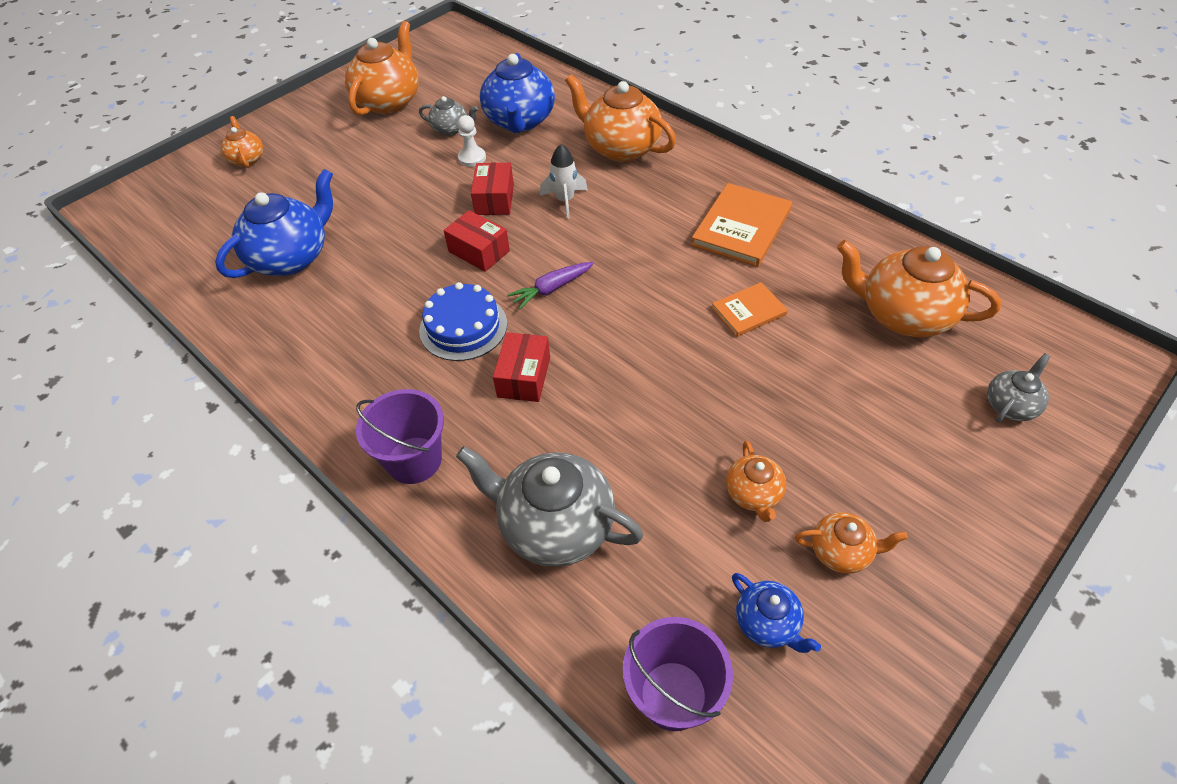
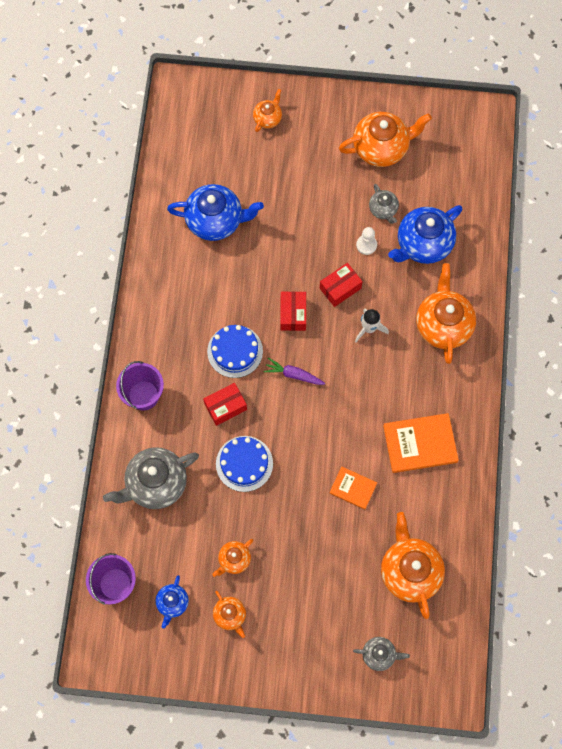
camera: 50 degrees right, 20 degrees up
(555, 526) = (155, 483): grey teapot -> grey teapot turned 105 degrees counterclockwise
(620, 401) = (244, 463): none -> blue cake

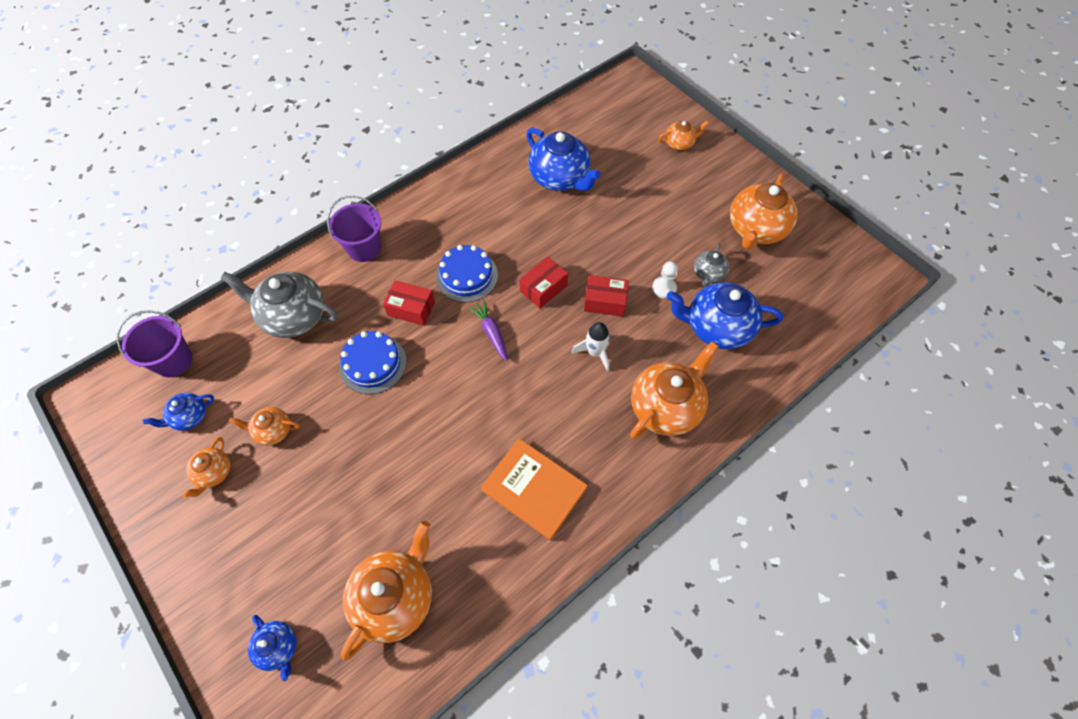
camera: 45 degrees right, 10 degrees down
(353, 488) = (433, 469): orange book -> none
(379, 655) = (278, 648): grey teapot -> blue teapot
(381, 148) = (755, 229): orange teapot -> orange teapot turned 90 degrees clockwise

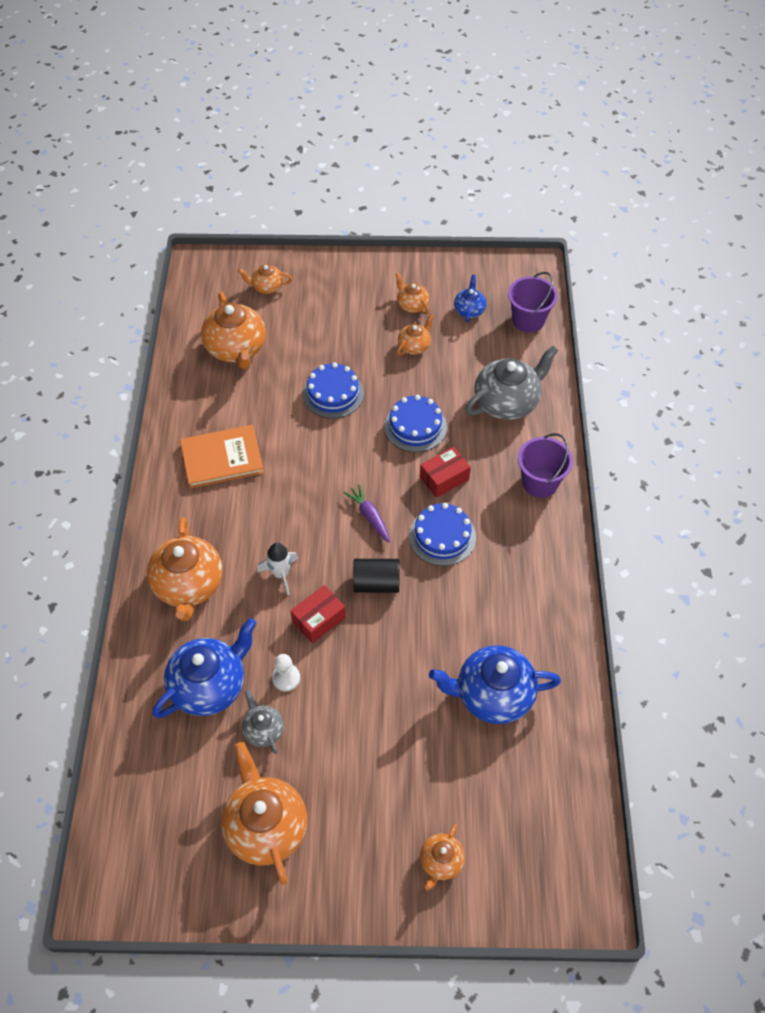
camera: 130 degrees right, 5 degrees down
(278, 648) = (267, 287): blue teapot -> orange teapot
(385, 455) = (333, 394): none -> blue cake
(491, 333) = (369, 516): purple carrot -> purple carrot turned 135 degrees counterclockwise
(543, 288) = (376, 583): red box -> black cylinder

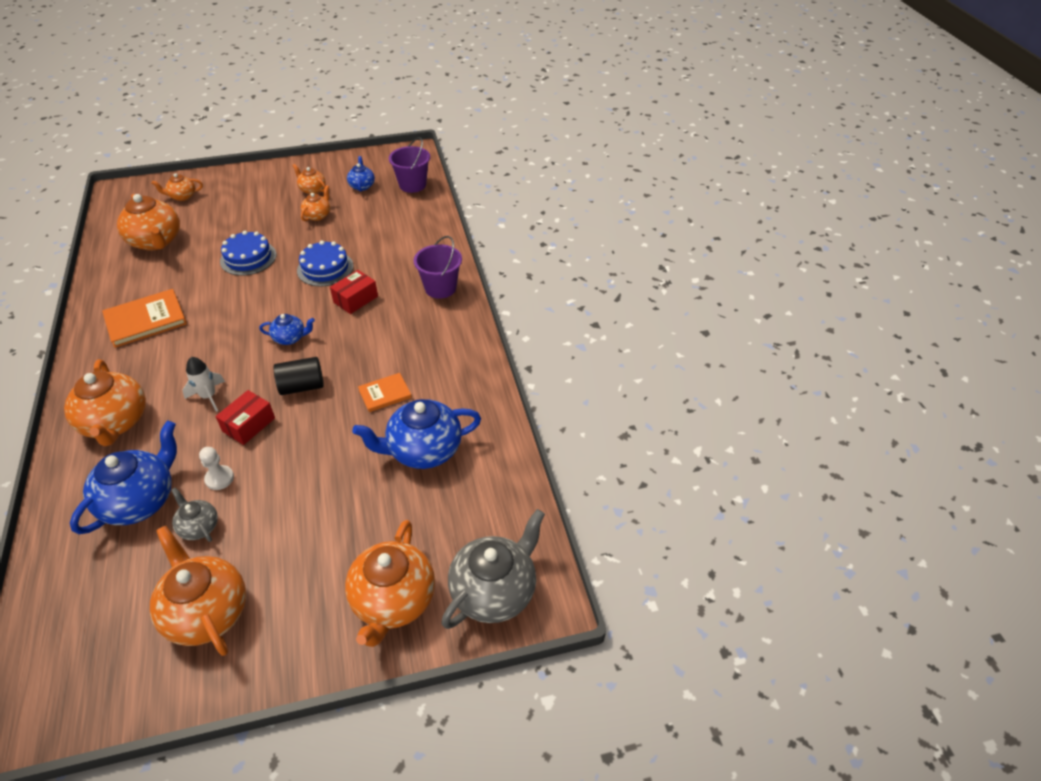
camera: 15 degrees left, 10 degrees down
(369, 516) = (290, 338): purple carrot -> blue teapot
(440, 861) = (393, 601): orange teapot -> orange teapot, size x1.92
(442, 536) = (359, 340): blue cake -> none
(461, 613) = (385, 394): none -> orange book
(507, 402) = (403, 239): grey teapot -> grey teapot (494, 591)

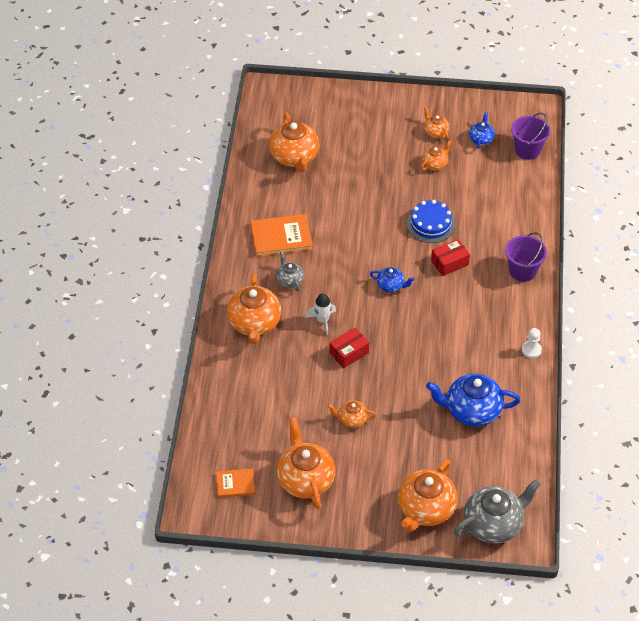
camera: 20 degrees right, 5 degrees up
(140, 501) = (268, 390): blue teapot -> none
(182, 196) = (320, 111): orange teapot -> orange teapot (352, 419)
(199, 527) = (306, 420): grey teapot -> grey teapot (290, 280)
(219, 478) = (323, 389): white pawn -> white pawn (531, 350)
(248, 258) = (368, 196): blue cake -> none
(302, 386) = (393, 332): black cylinder -> none
(385, 394) = (454, 356): orange book -> orange book (235, 484)

